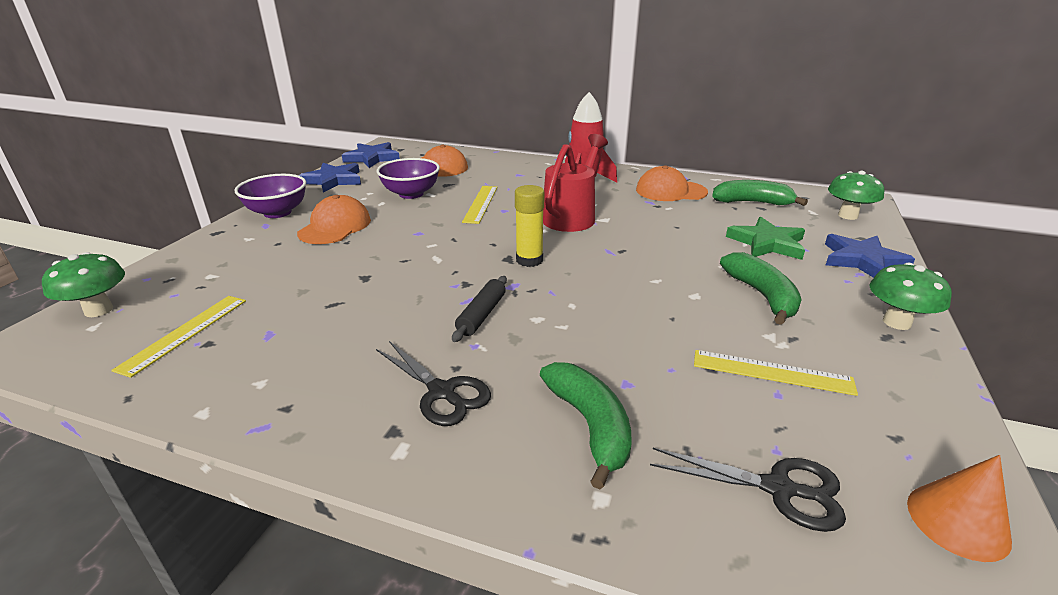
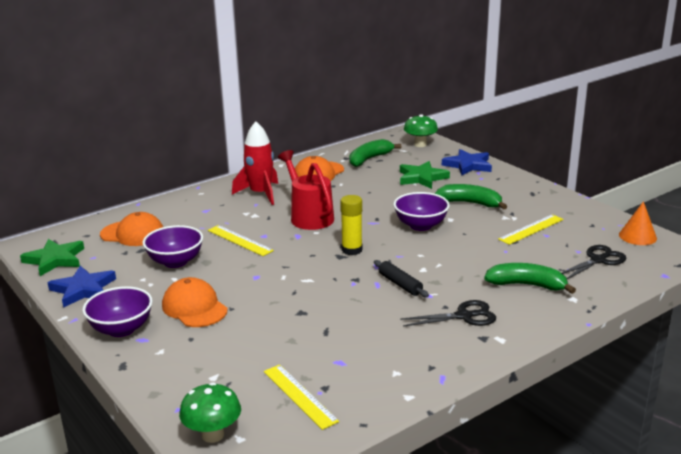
camera: 55 degrees left, 5 degrees down
(372, 158) = (55, 260): blue star -> green star
(645, 281) = (420, 225): none -> purple bowl
(896, 322) = (525, 186): green mushroom -> none

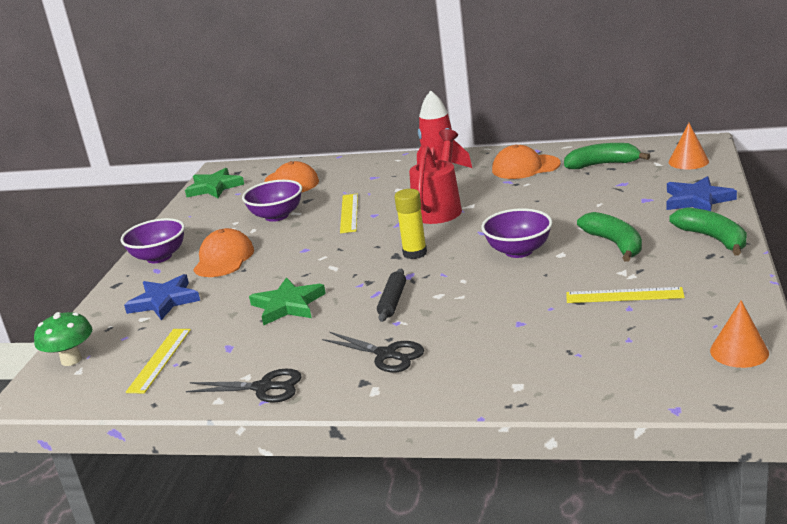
camera: 50 degrees right, 0 degrees up
(83, 289) = (190, 217): blue star -> blue star (164, 301)
(420, 145) = (688, 161): green mushroom -> orange cone
(422, 178) = (617, 200): green star -> green star (288, 305)
(527, 285) = (500, 352): green banana -> green banana (713, 239)
(598, 260) = (629, 359): black scissors -> black scissors (263, 388)

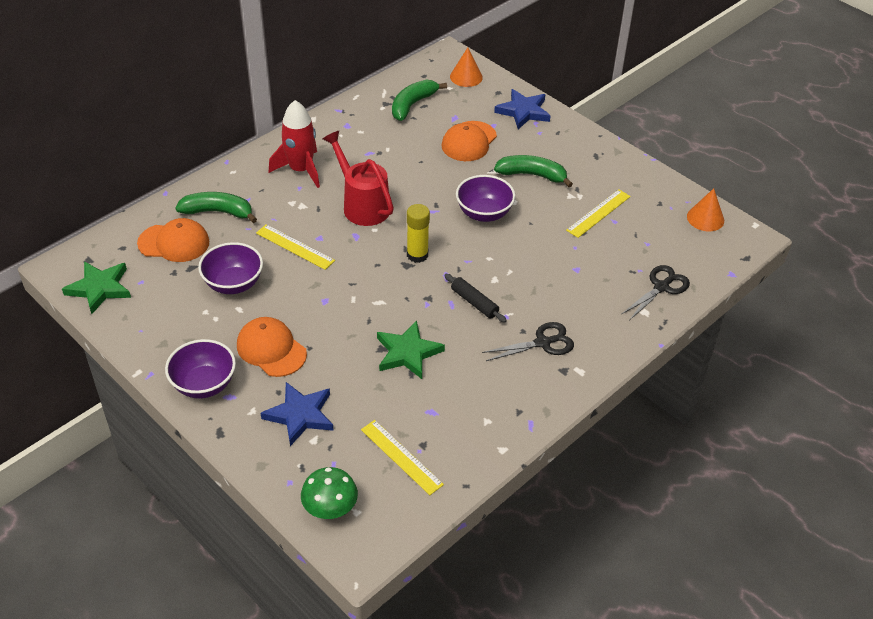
camera: 60 degrees left, 20 degrees up
(263, 388) = (513, 419): black scissors -> black scissors (661, 287)
(525, 167) = (359, 132): orange cap -> orange cap (469, 141)
(713, 239) = (579, 141): green banana -> green banana (218, 212)

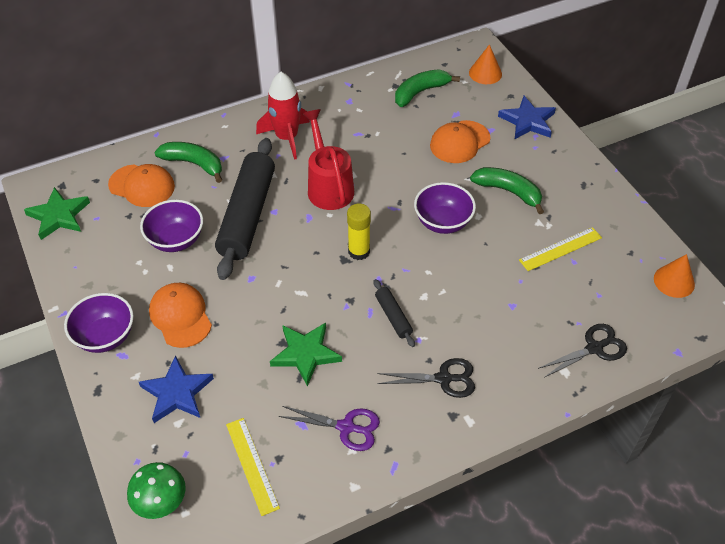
camera: 20 degrees right, 5 degrees up
(295, 247) = (247, 215): yellow ruler -> black rolling pin
(473, 403) = (346, 427): none -> purple scissors

